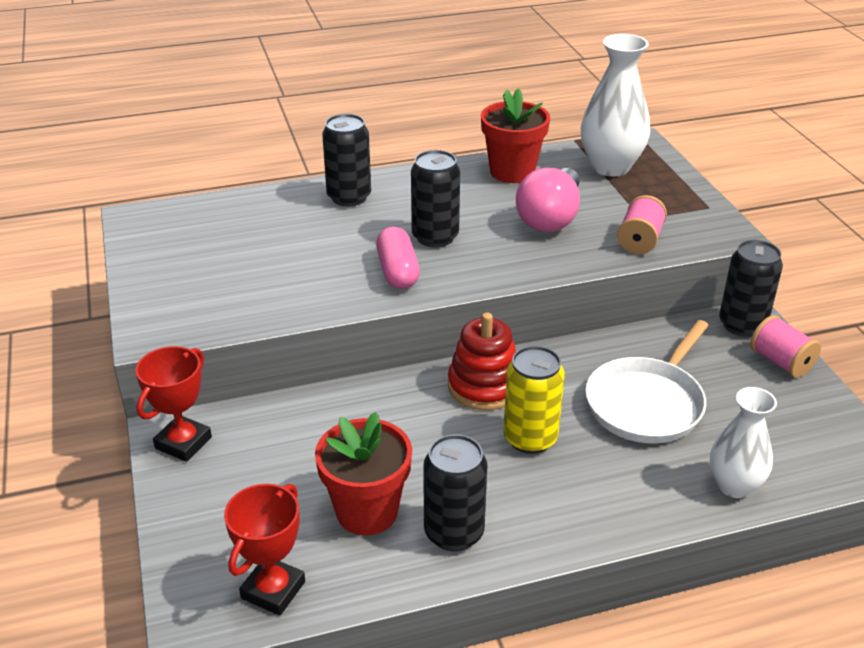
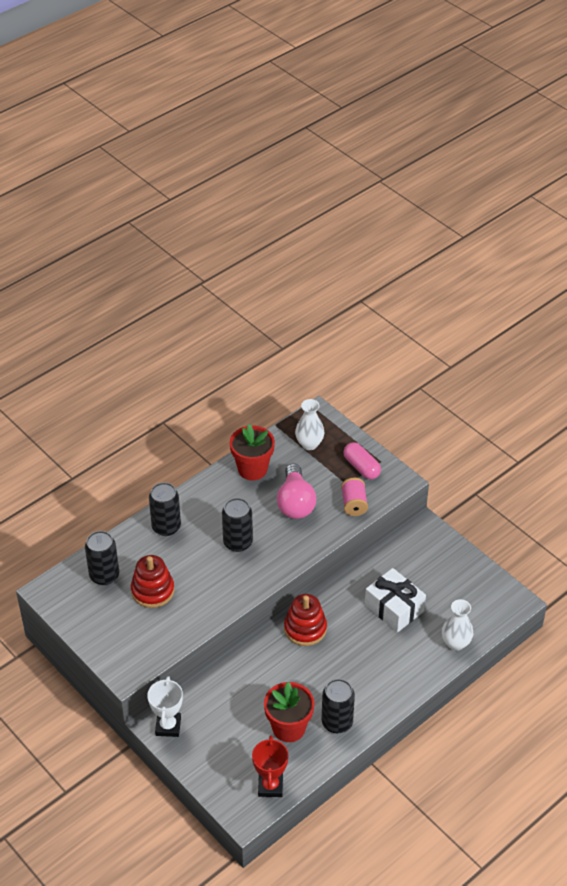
camera: 25 degrees left, 10 degrees up
(183, 443) = (168, 726): red trophy -> white trophy
(273, 254) = (152, 590): none -> red stacking toy
(397, 272) = (232, 578): pink capsule -> pink capsule (361, 467)
(530, 438) = (346, 653): yellow can -> none
(610, 167) = (309, 444): white vase -> white vase, size x0.65
(647, 403) = (394, 608): white pan -> white gift
(742, 325) = (422, 533): black can -> black can (104, 575)
(781, 362) = (451, 553): pink spool -> none

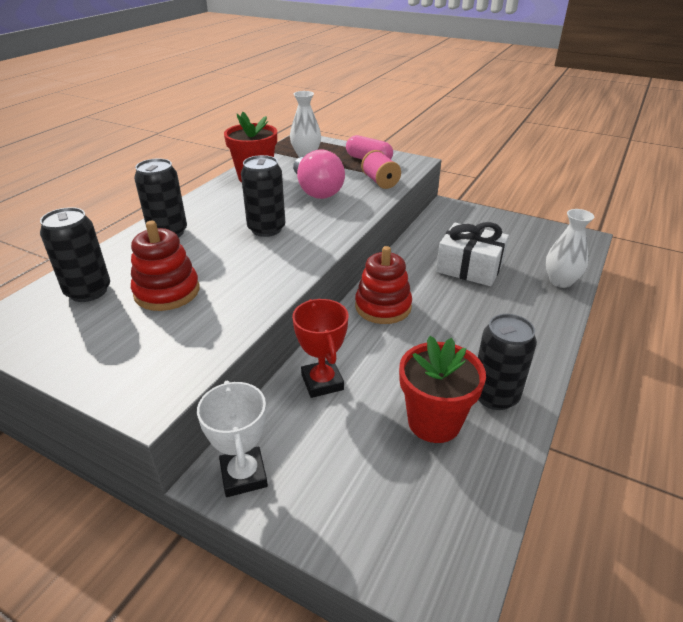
camera: 20 degrees left, 10 degrees down
(270, 786) = (461, 520): red trophy -> red trophy (322, 382)

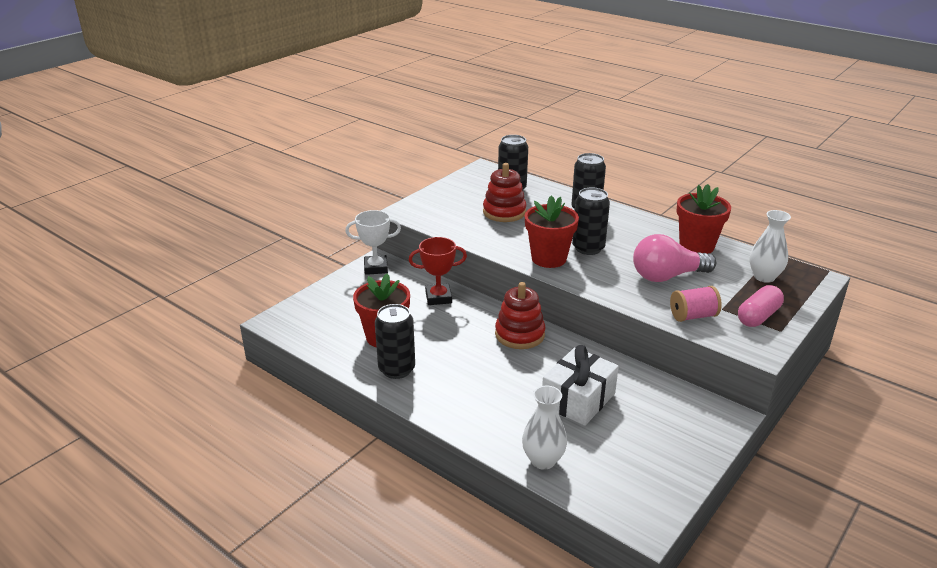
camera: 100 degrees right, 5 degrees down
(295, 251) = (549, 258): none -> red flower pot

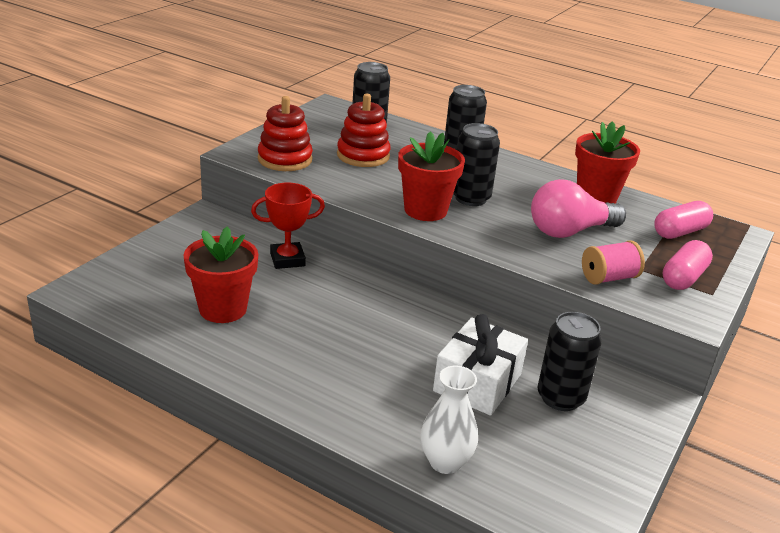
camera: 10 degrees left, 0 degrees up
(376, 268) = (203, 223): white trophy -> none
(397, 369) = (243, 350): black can -> black can (560, 398)
(519, 334) = (394, 304): red stacking toy -> red stacking toy (285, 159)
(764, 277) = (680, 232): white vase -> pink capsule

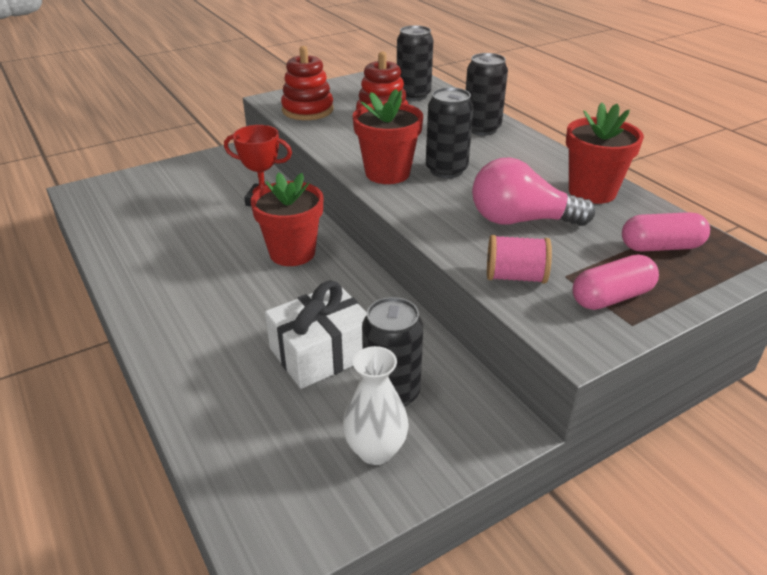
camera: 30 degrees right, 5 degrees up
(223, 309) = (169, 229): red flower pot -> red flower pot (292, 253)
(445, 462) = (211, 420): white vase -> white vase (375, 450)

